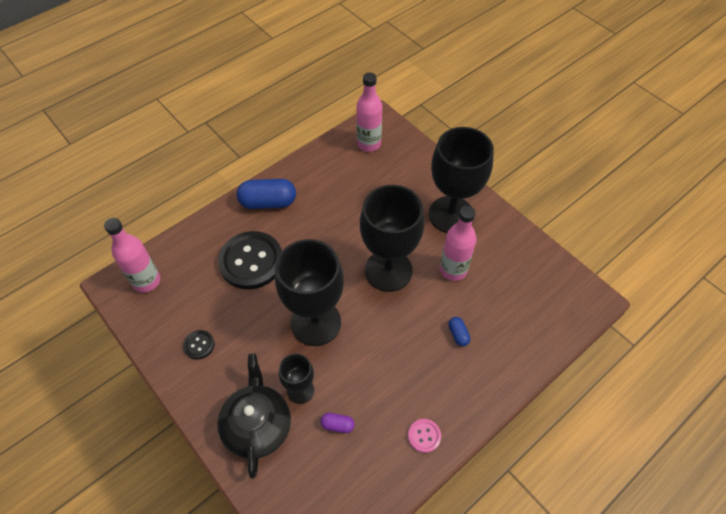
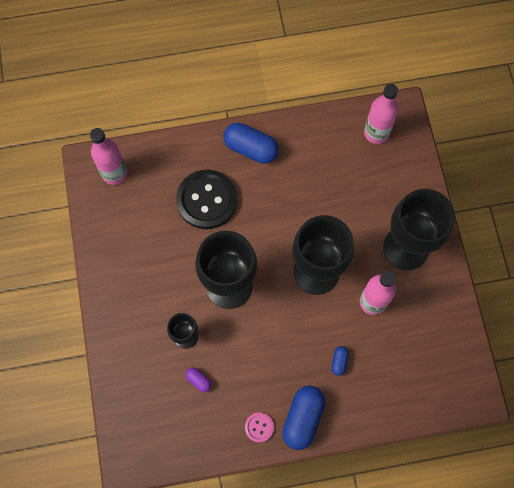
camera: 30 degrees right, 15 degrees up
(199, 345) = (128, 254): black button -> none
(257, 425) = (139, 345): black teapot -> none
(459, 403) = (302, 418): none -> blue capsule

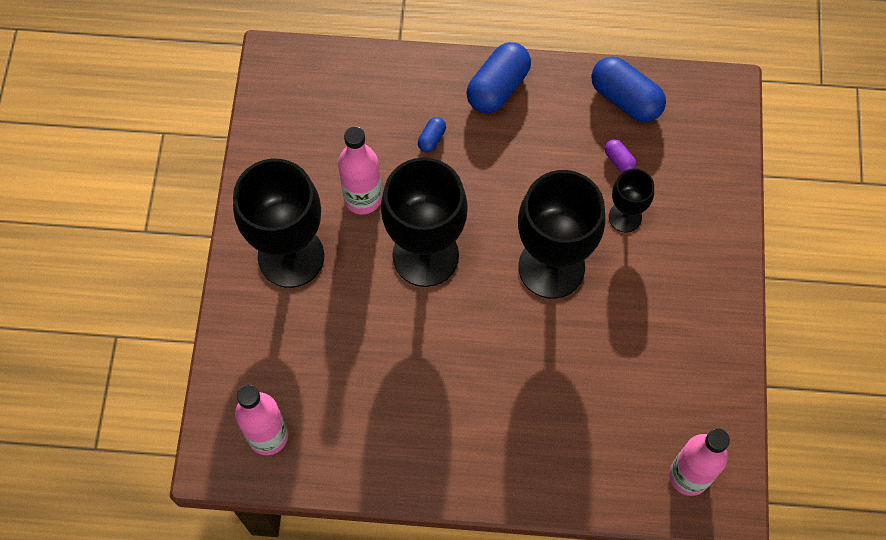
camera: 165 degrees left, 5 degrees down
(207, 200) = (555, 397): black button -> none
(251, 149) = (468, 461): blue capsule -> blue capsule (625, 99)
(259, 427) = (554, 91): pink button -> none

